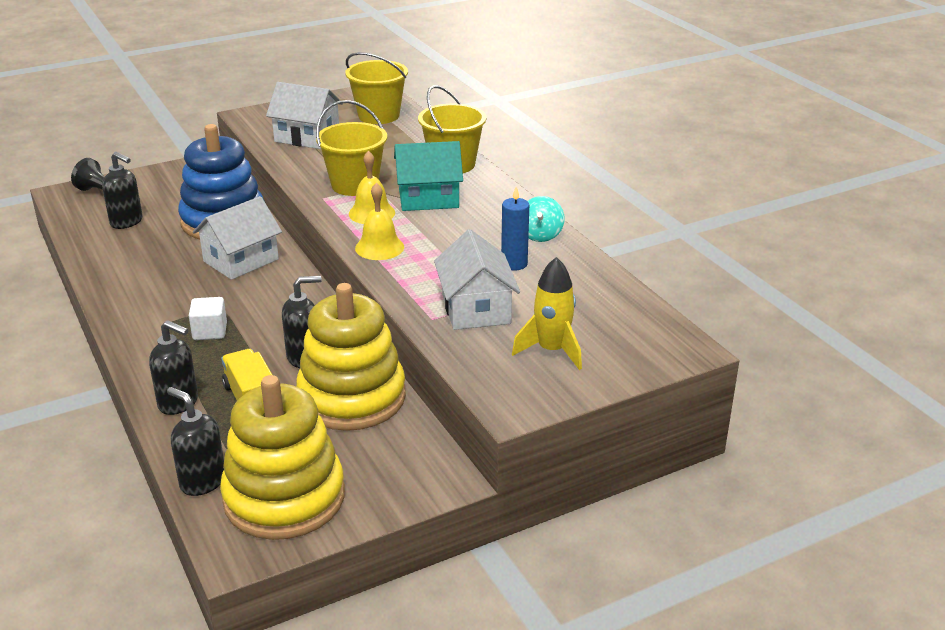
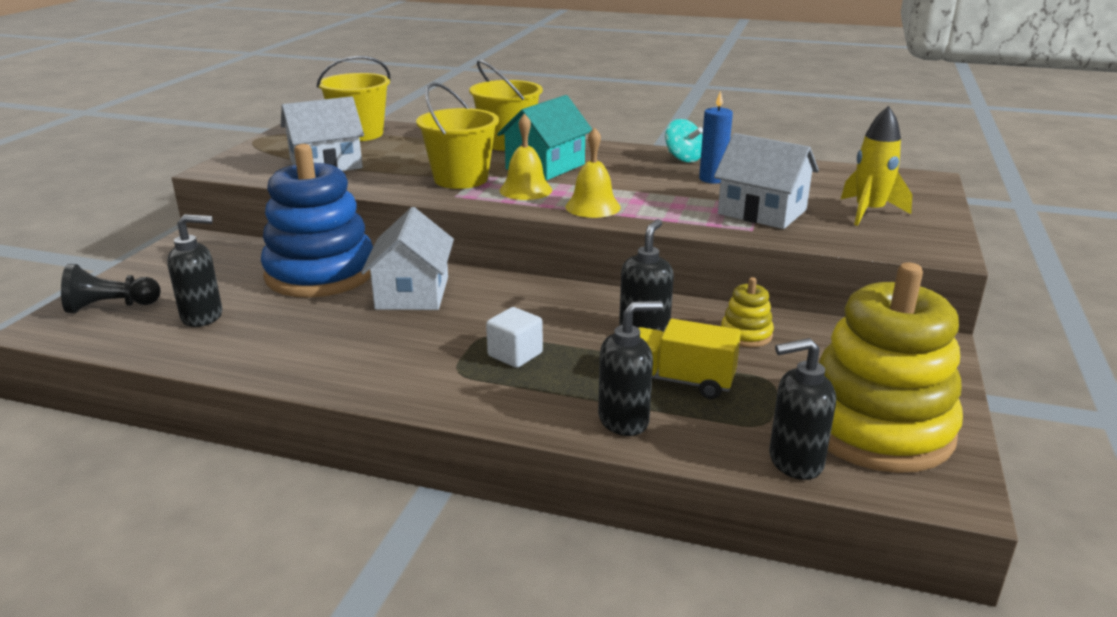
camera: 45 degrees left, 5 degrees down
(352, 397) = (746, 334): yellow stacking toy -> yellow stacking toy, size x0.42

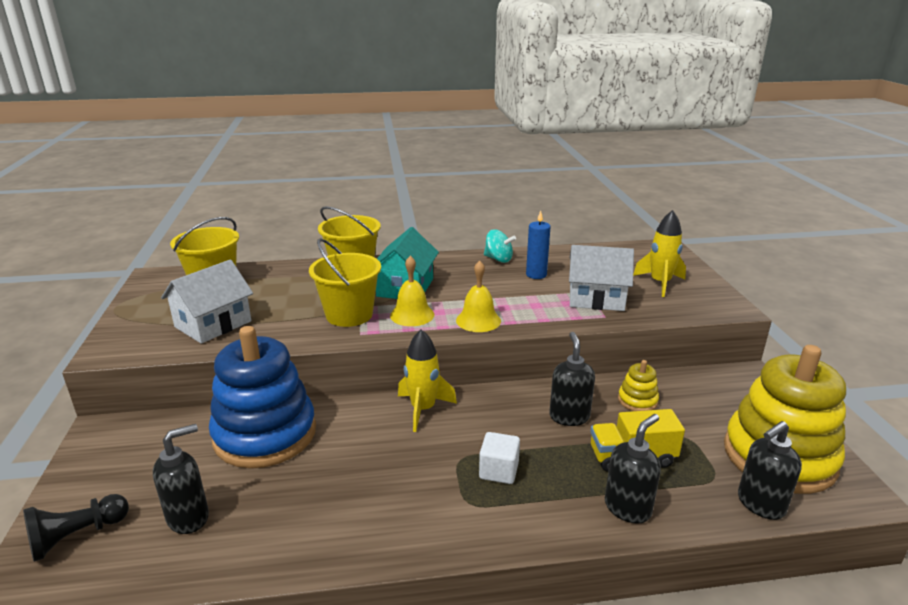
camera: 25 degrees left, 0 degrees up
(412, 293) = (364, 432): white house -> none
(489, 288) = (423, 409): none -> yellow rocket

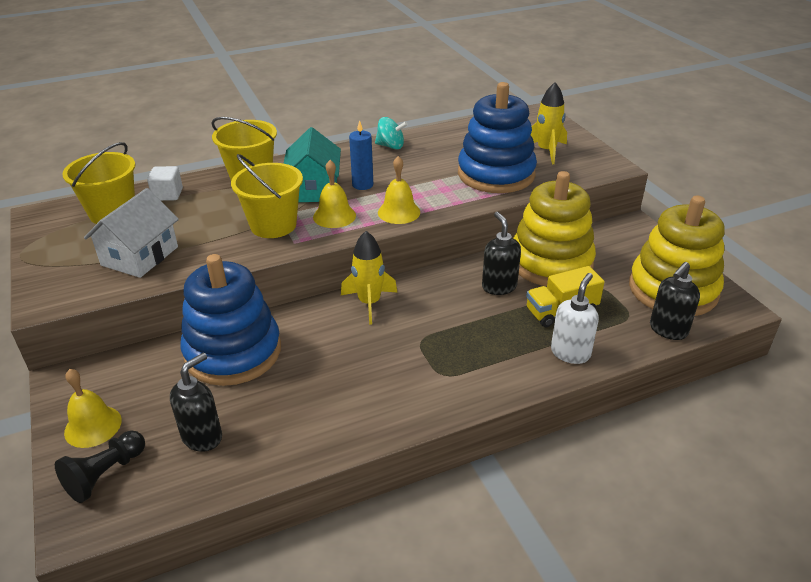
camera: 15 degrees left, 10 degrees up
(96, 482) = (93, 426): none -> yellow bell
(499, 471) = (457, 344): white cube -> white cube (168, 194)
(536, 274) = (433, 158): blue candle -> blue candle (362, 185)
(596, 298) = (496, 174): white house -> blue stacking toy
(627, 508) = (570, 353): black soap dispenser -> white soap dispenser
(637, 400) = (551, 262): yellow stacking toy -> yellow stacking toy, size x2.40

